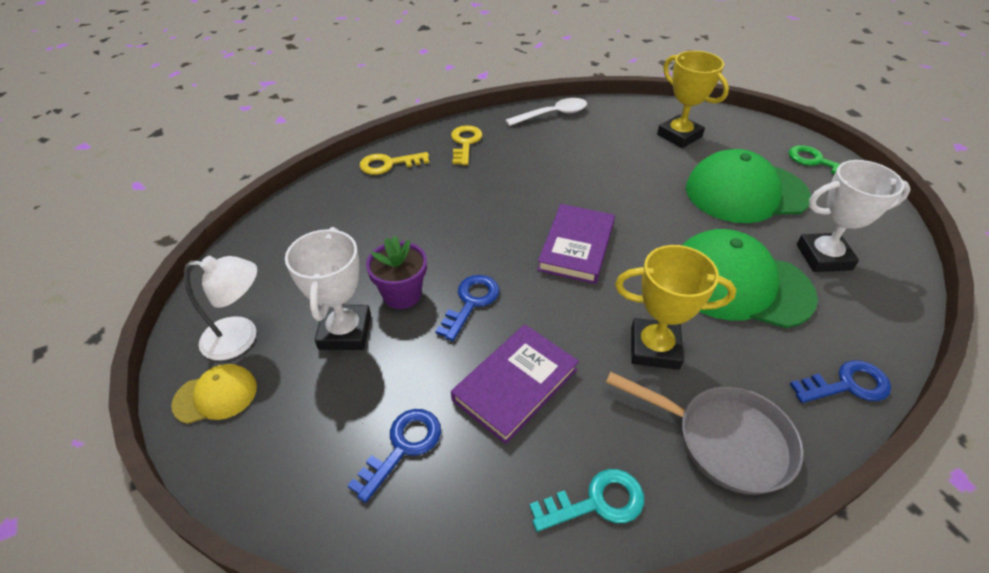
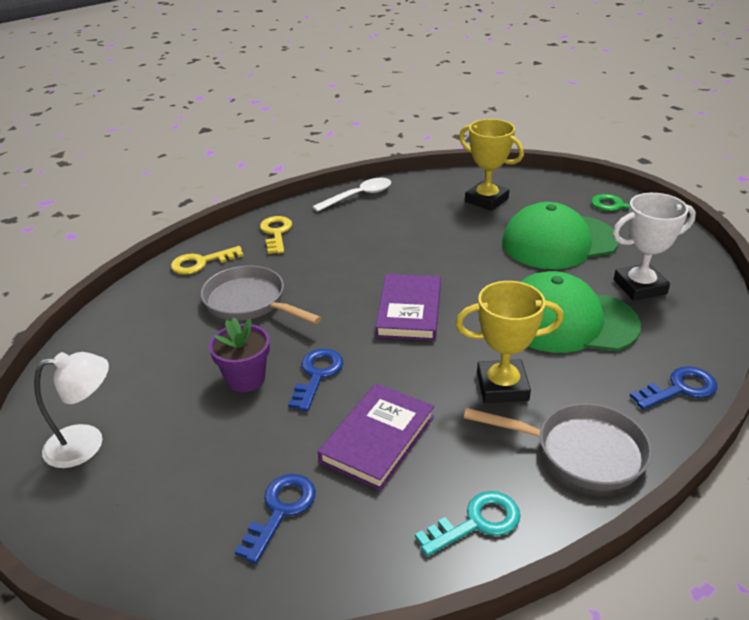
camera: 10 degrees left, 10 degrees down
(216, 395) = (74, 500): yellow cap -> none
(345, 332) = (195, 421): white trophy -> none
(424, 213) = (249, 302): none -> grey pan

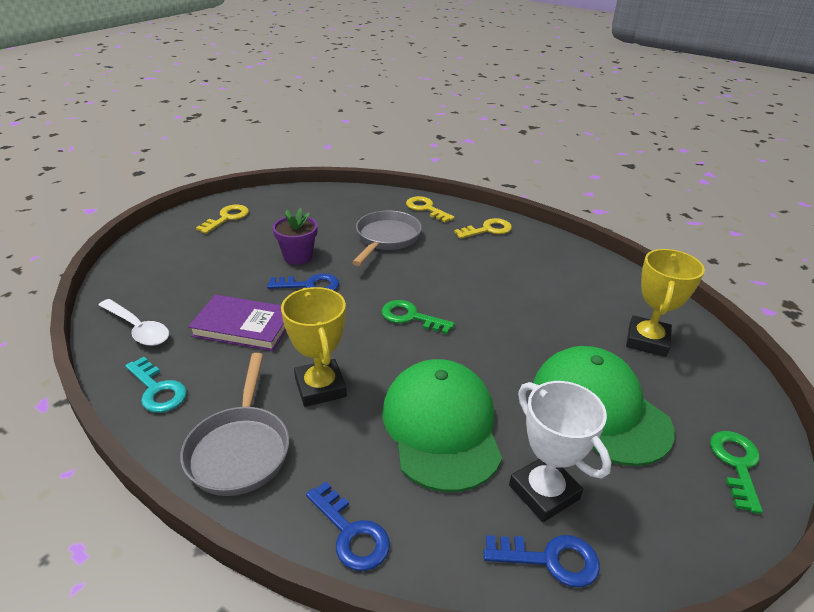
camera: 70 degrees right, 0 degrees up
(87, 443) = (227, 218): white lamp -> yellow key
(281, 510) = (172, 297): blue key -> blue key (551, 559)
(358, 196) = (581, 258): white spoon -> white spoon (138, 328)
(409, 311) = (410, 317): purple book -> green key

